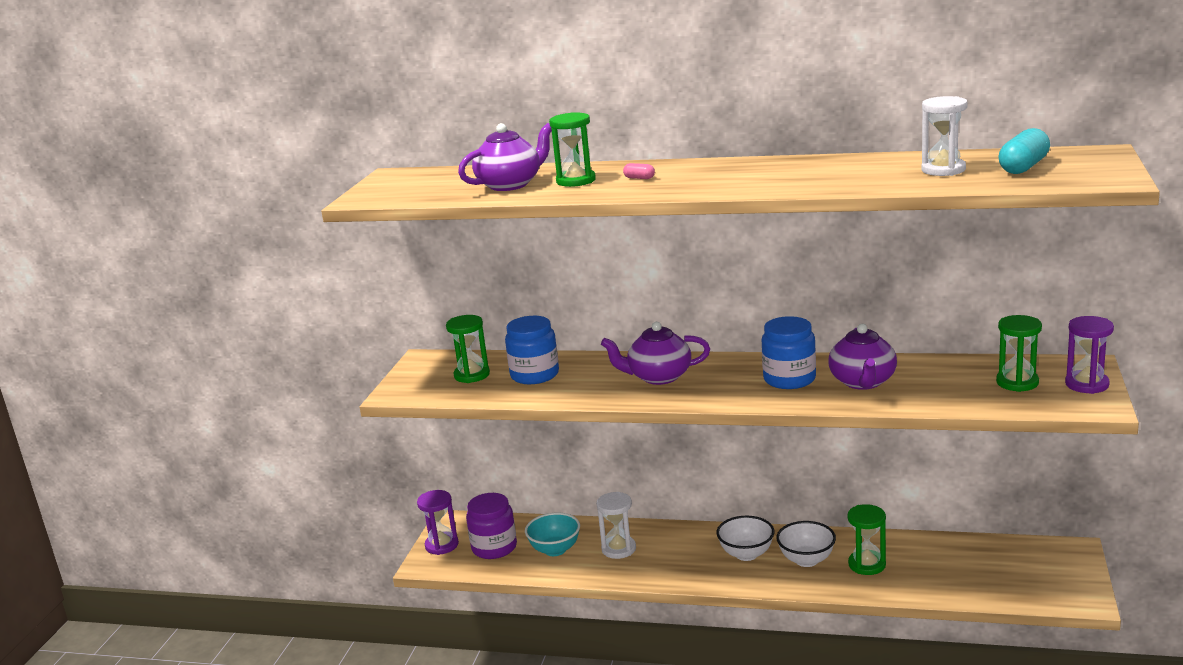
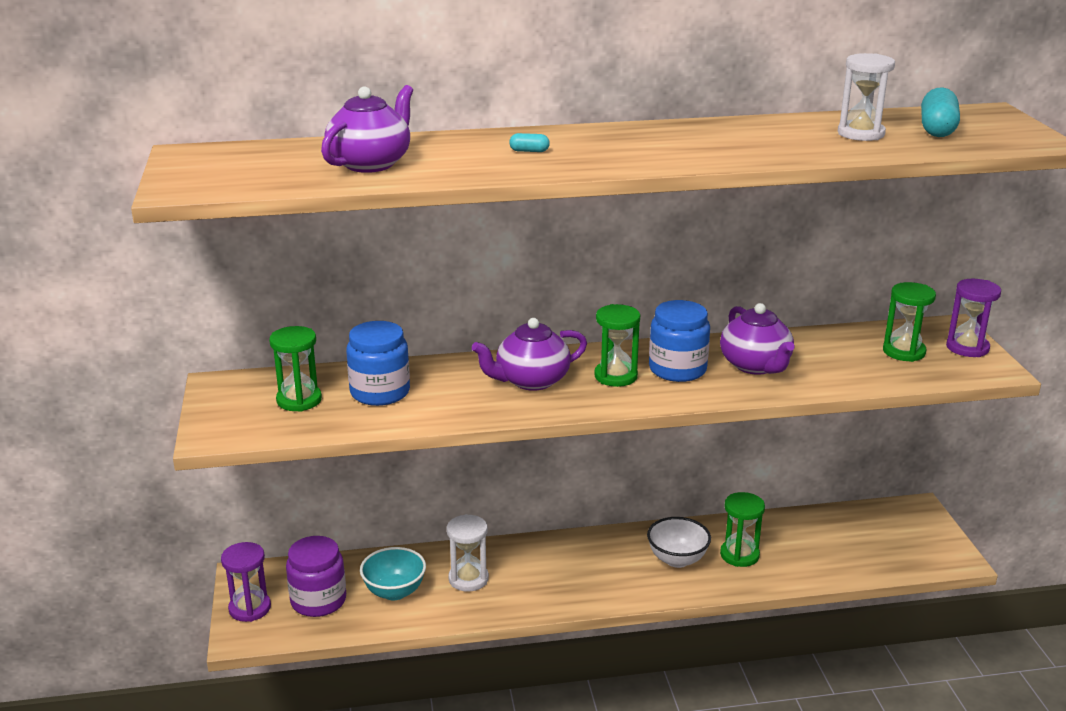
camera: 25 degrees left, 5 degrees up
(576, 181) = (452, 156): green hourglass -> green hourglass (615, 376)
(639, 178) = (529, 151): pink capsule -> turquoise capsule
(746, 554) = (611, 563): white bowl -> none

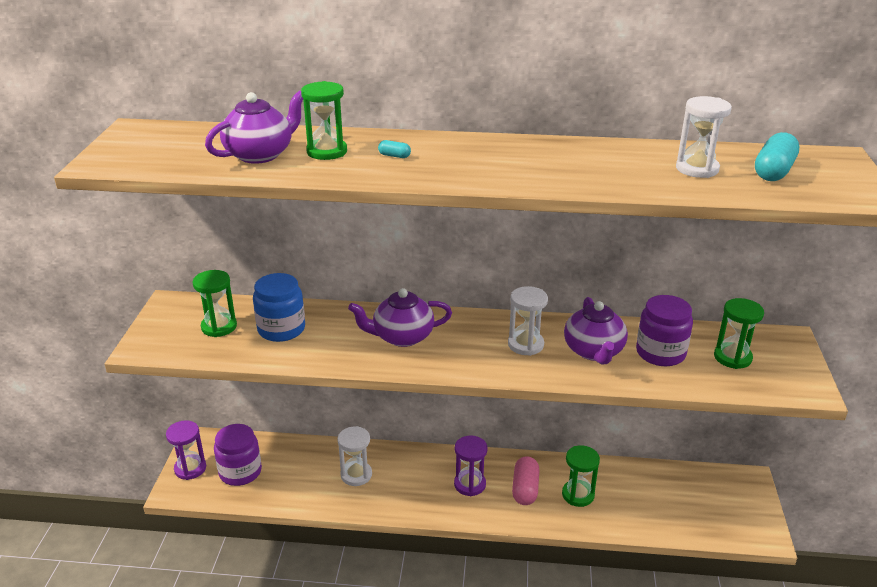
camera: 15 degrees right, 5 degrees up
(394, 592) = (297, 475): turquoise bowl -> none
(615, 376) = (471, 343): green hourglass -> green hourglass (327, 152)
(677, 369) = (525, 345): blue jar -> white hourglass
(677, 559) = (525, 489): white bowl -> pink capsule
(827, 357) = (660, 353): none -> purple jar
(967, 348) = (794, 362): purple hourglass -> purple hourglass (470, 484)

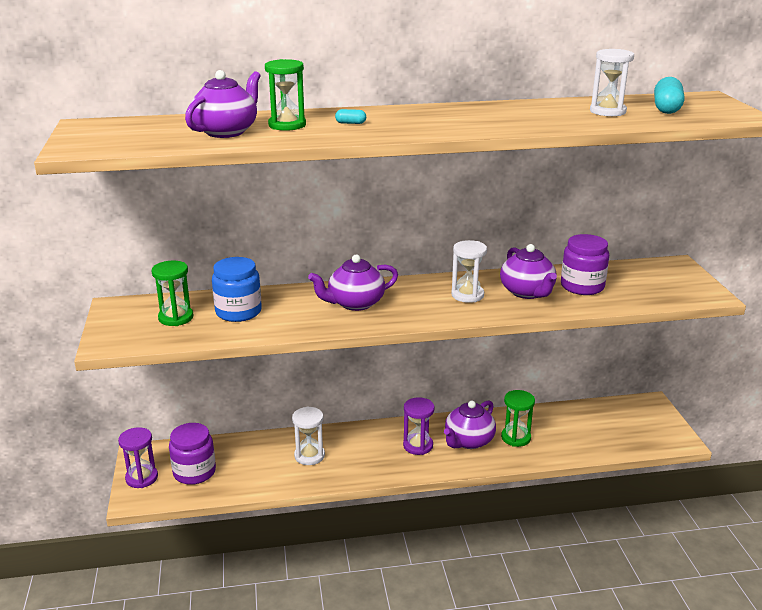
camera: 15 degrees left, 5 degrees down
(525, 489) = (468, 441): pink capsule -> purple teapot
(732, 357) = (640, 282): green hourglass -> none

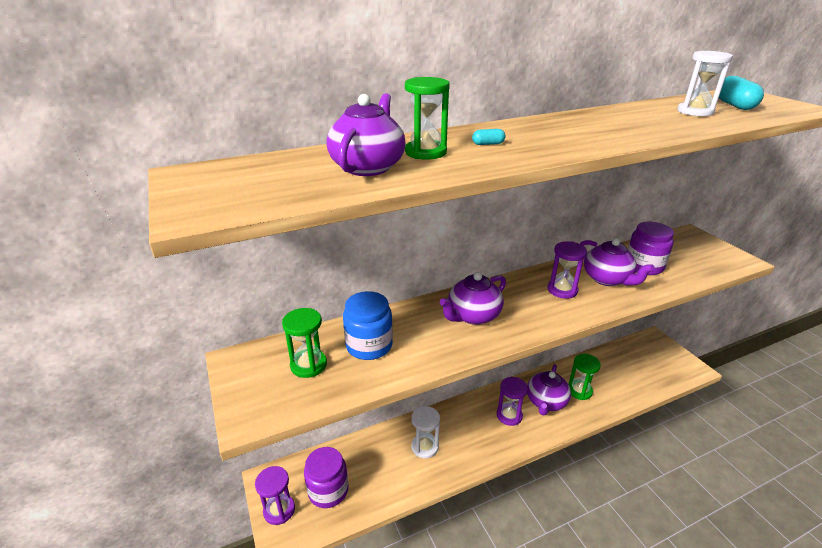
camera: 15 degrees left, 5 degrees up
(467, 295) = (562, 290): white hourglass -> purple hourglass

